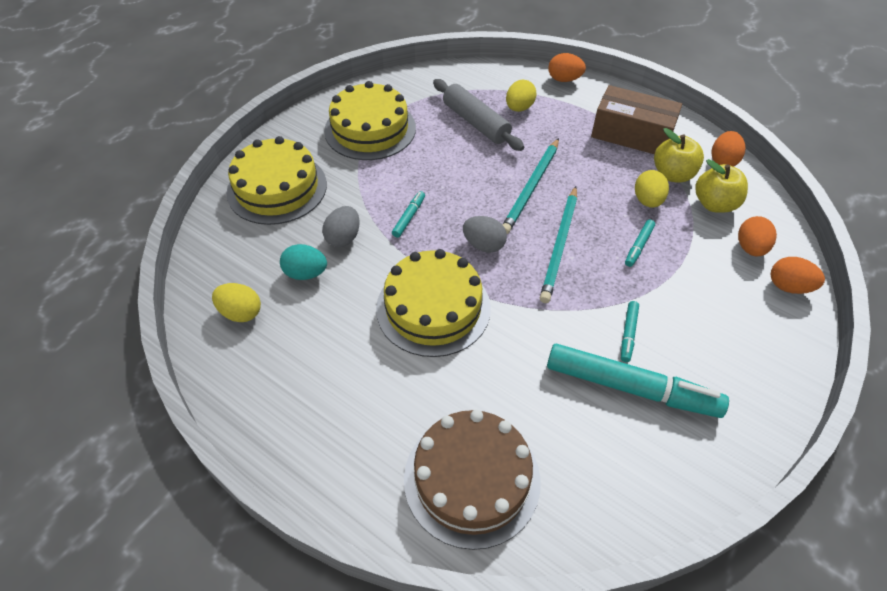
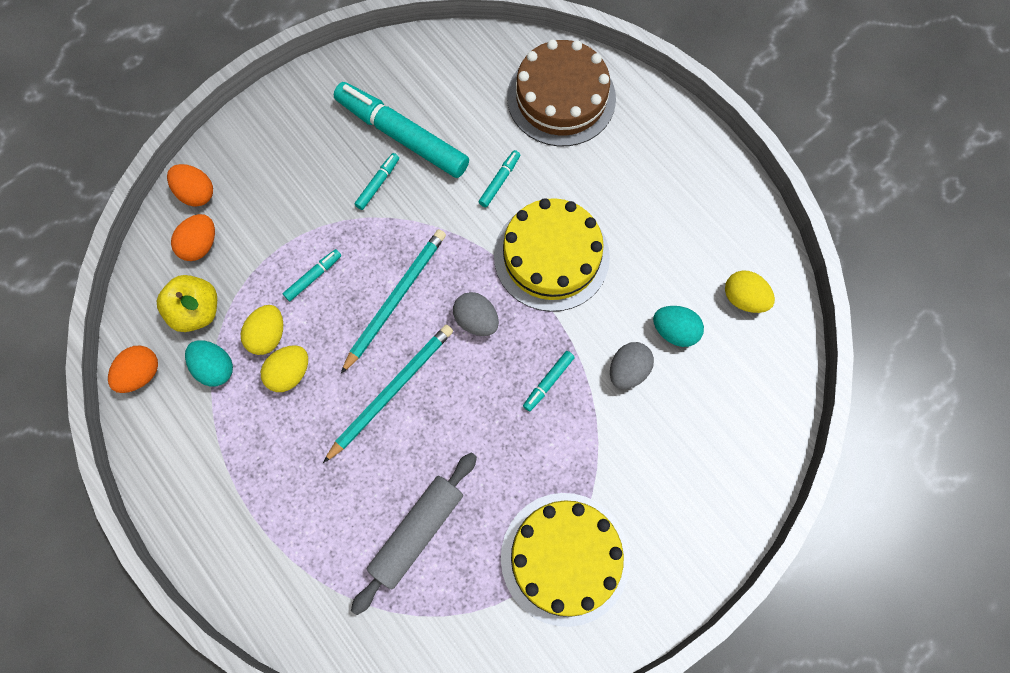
camera: 165 degrees left, 20 degrees up
(277, 188) = (699, 472): yellow cake -> none
(476, 122) = (417, 532): grey rolling pin -> grey rolling pin turned 60 degrees clockwise
(508, 365) = (499, 181): none -> turquoise marker
(519, 108) = (346, 548): yellow egg -> yellow egg (290, 373)
(564, 79) = (253, 598): orange egg -> none
(631, 134) = (223, 451): brown box -> none
(672, 174) = (215, 368): yellow apple -> turquoise egg

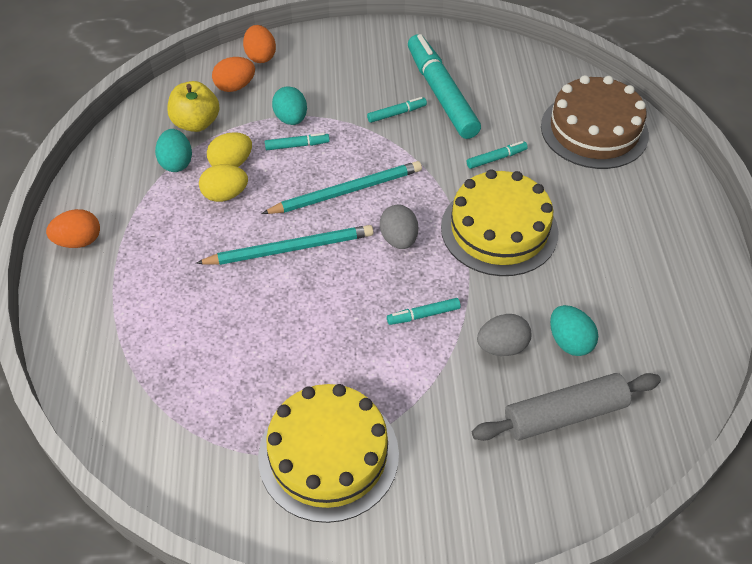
camera: 35 degrees right, 20 degrees down
(141, 374) = (124, 139): orange egg -> orange egg (79, 241)
(284, 250) = (291, 119): none -> turquoise egg
(417, 532) = (223, 357): grey rolling pin -> grey rolling pin (564, 414)
(744, 298) = (657, 353): yellow egg -> none

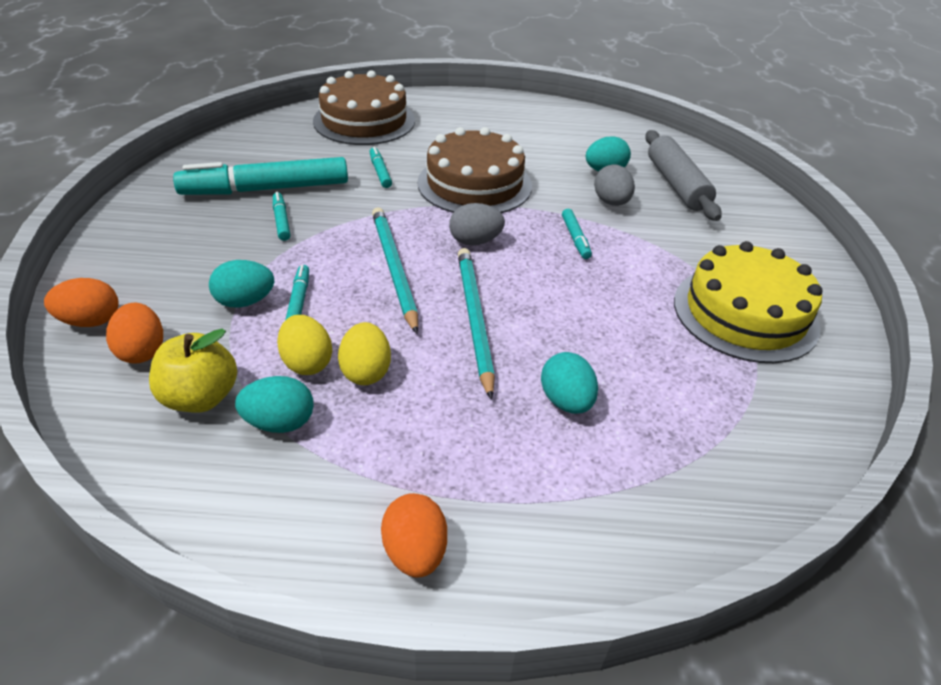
camera: 85 degrees left, 10 degrees down
(202, 311) = (566, 401): none -> turquoise egg
(499, 229) = (474, 184): yellow cake -> brown cake

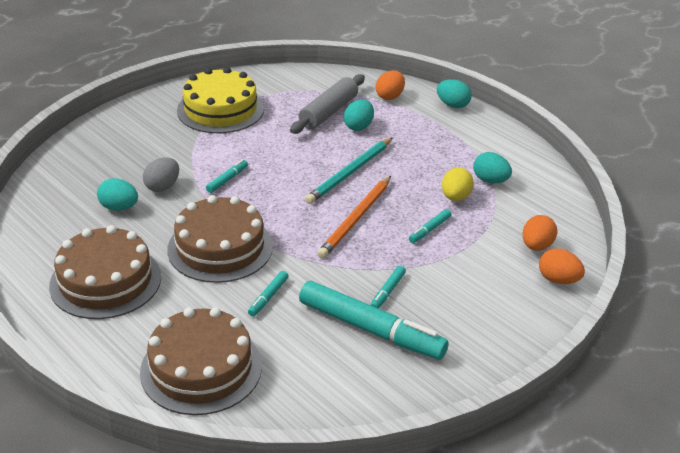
camera: 135 degrees left, 5 degrees down
(201, 397) = (519, 208): yellow apple -> none
(245, 301) = (460, 245): turquoise egg -> turquoise egg (452, 105)
(366, 371) = (431, 179): yellow egg -> none
(394, 268) = (356, 219): turquoise pencil -> orange pencil
(415, 551) = (475, 122): orange egg -> orange egg (389, 96)
(475, 241) = (286, 209): grey egg -> none
(511, 130) = (105, 281): none -> brown cake
(676, 185) = (99, 174): grey rolling pin -> grey rolling pin (328, 112)

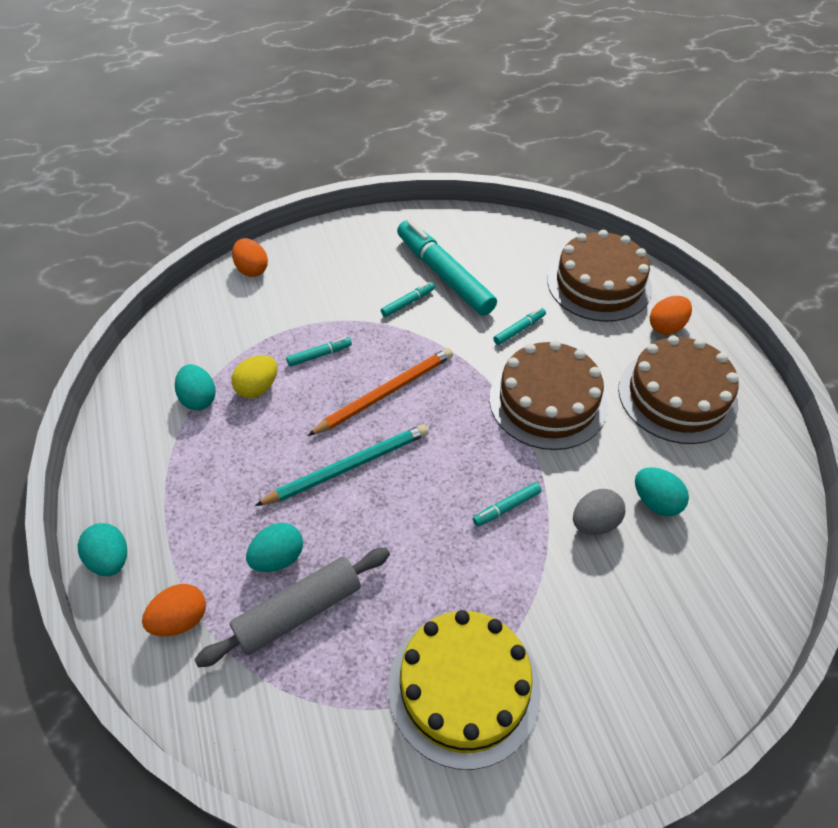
camera: 155 degrees left, 15 degrees up
(536, 246) = (236, 305): orange egg -> orange egg (666, 327)

